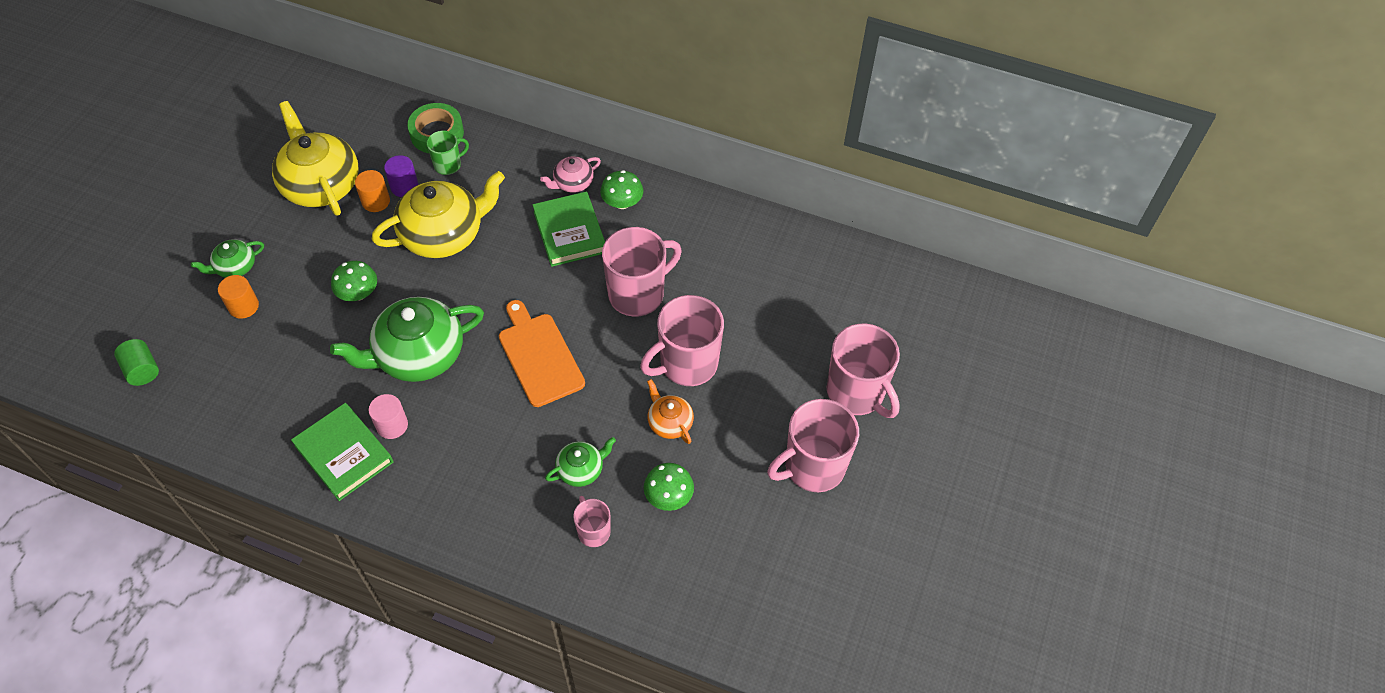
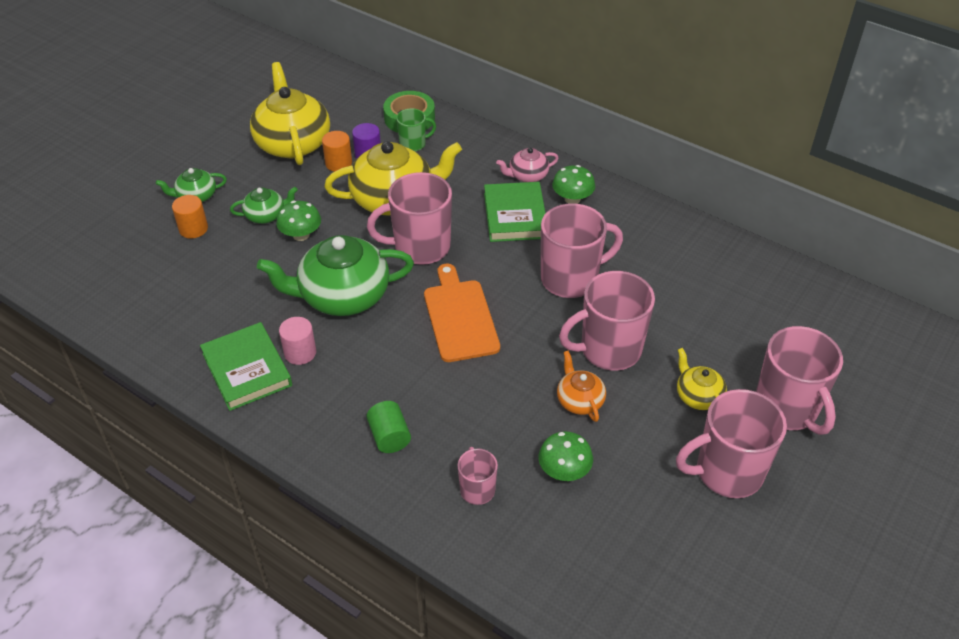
camera: 15 degrees right, 10 degrees down
(142, 370) = (86, 265): green cylinder -> green cylinder (389, 437)
(483, 286) = (420, 247): none -> pink mug
(581, 469) = (478, 427): green teapot -> green teapot (266, 215)
(776, 396) = (698, 396): none -> yellow teapot

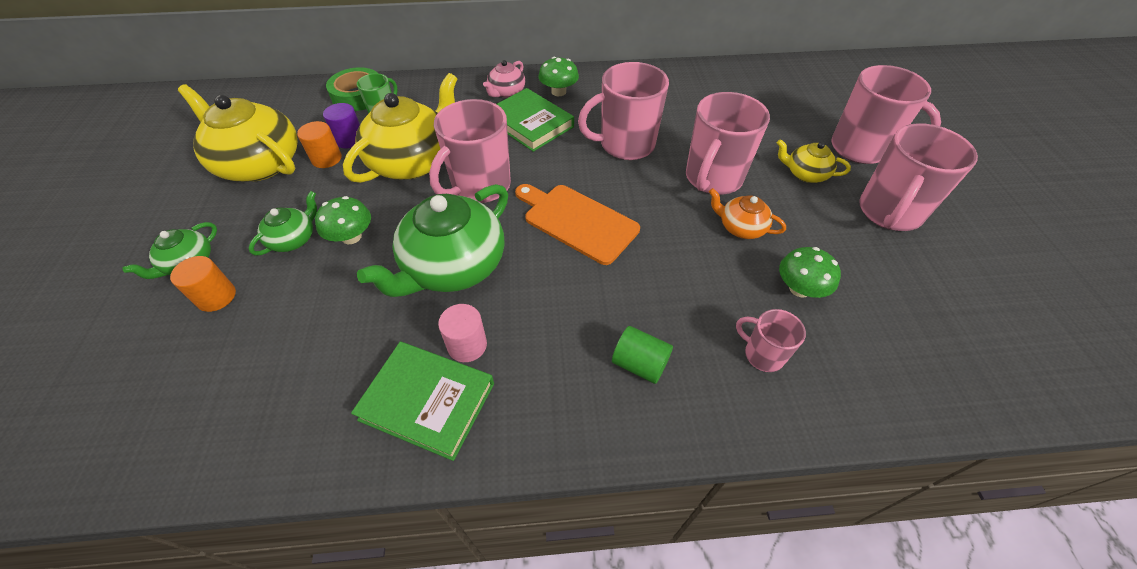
camera: 40 degrees left, 5 degrees up
(571, 279) = (625, 145): pink mug -> pink mug turned 135 degrees counterclockwise

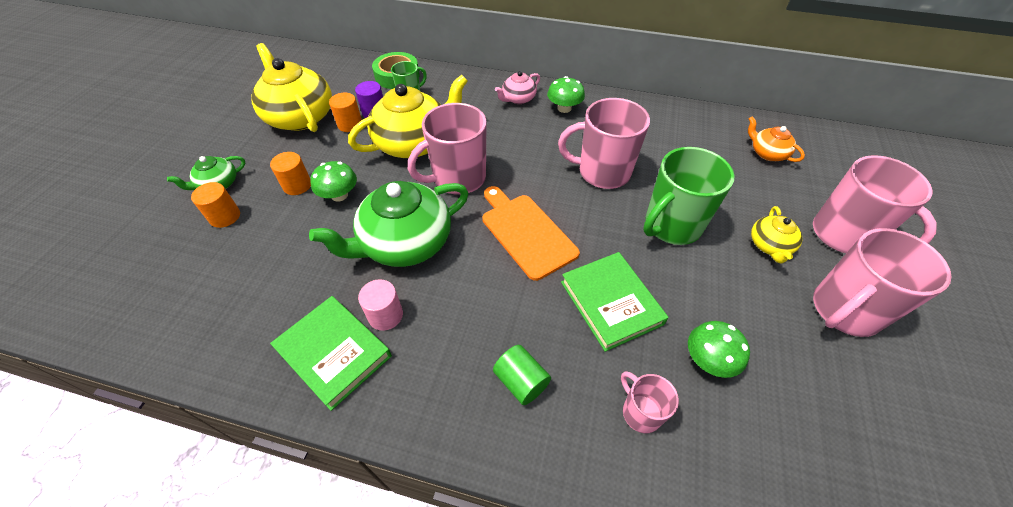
camera: 20 degrees right, 0 degrees up
(293, 239) = (297, 185): green teapot -> orange cylinder
(530, 123) = (525, 132): green book -> green book (611, 303)
(713, 179) = (671, 226): pink mug -> green mug
(740, 227) = (677, 281): orange teapot -> orange teapot (767, 153)
(805, 174) = (769, 246): yellow teapot -> yellow teapot turned 120 degrees counterclockwise

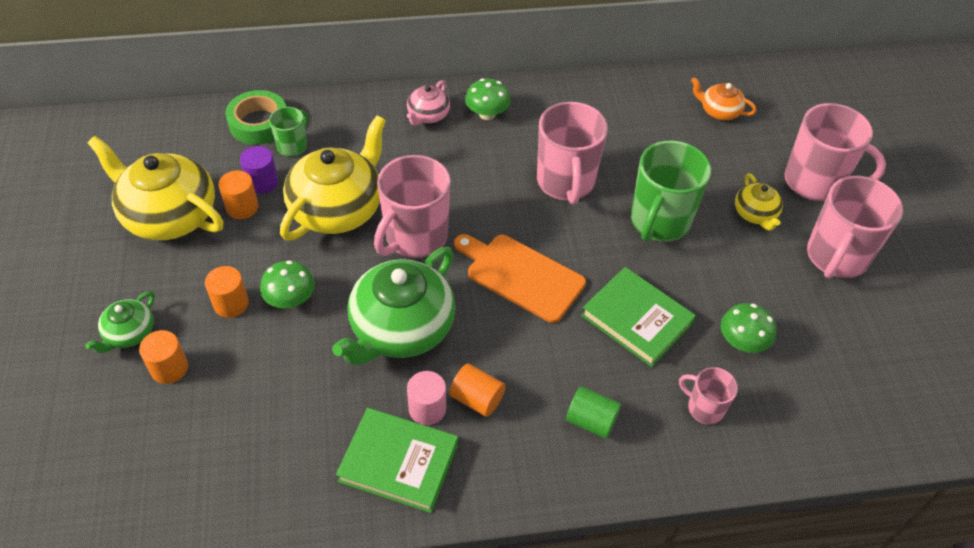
camera: 25 degrees left, 0 degrees up
(431, 322) = (477, 399): none -> orange cylinder
(602, 172) = (566, 183): pink mug -> pink mug turned 75 degrees counterclockwise

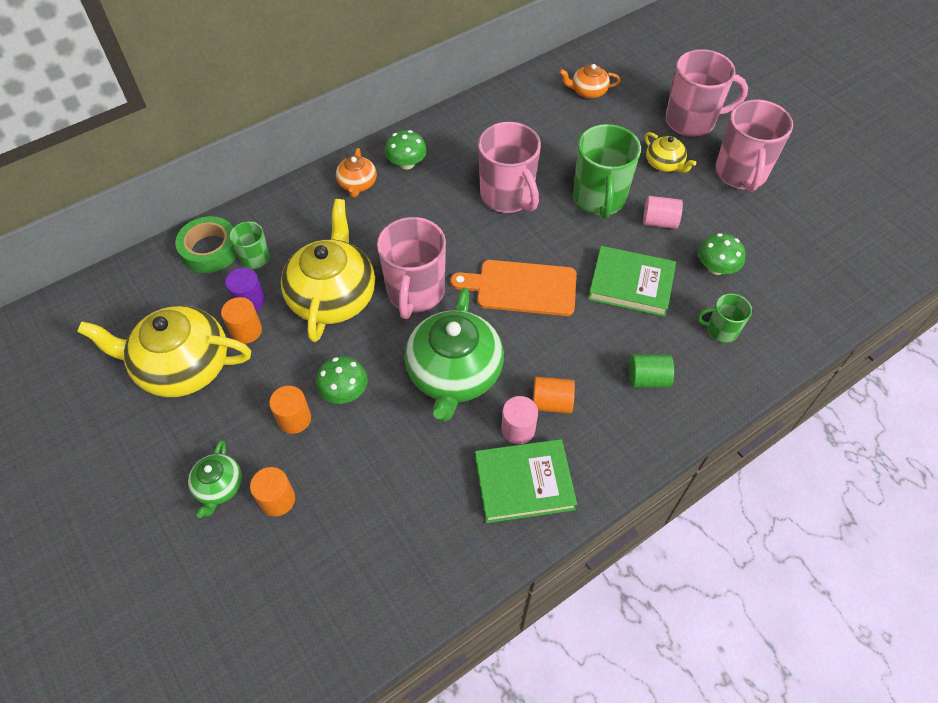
camera: 25 degrees left, 5 degrees up
(428, 115) = (357, 184): pink teapot -> orange teapot
(704, 408) = (721, 330): pink mug -> green mug
(710, 270) = (659, 222): none -> pink cylinder

